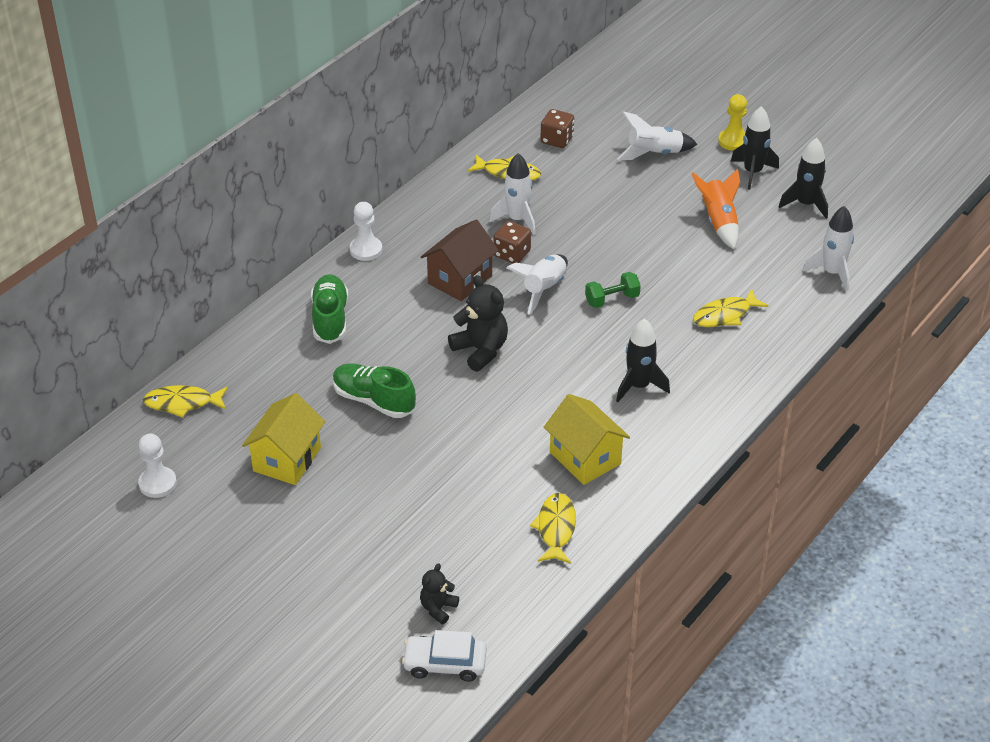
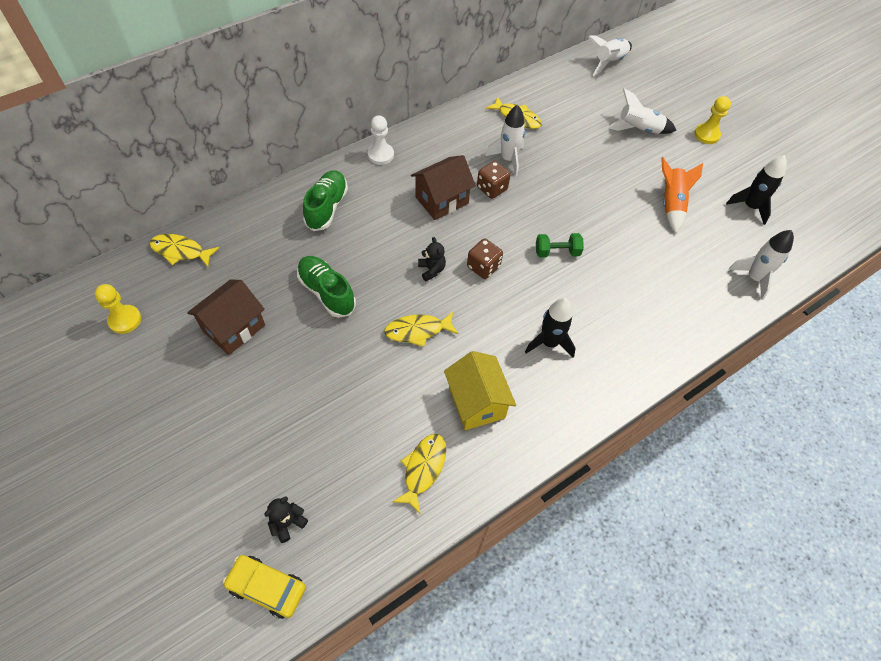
camera: 15 degrees right, 15 degrees up
(157, 483) = (125, 320): white pawn -> yellow pawn
(287, 459) = (234, 328): yellow house -> brown house
(445, 663) = (267, 587): white car -> yellow car
(480, 350) = (431, 270): black teddy bear -> black teddy bear, size x0.57
(544, 289) = (505, 227): white rocket -> white rocket (609, 62)
(557, 140) = (565, 99): brown dice -> brown dice (483, 267)
(725, 315) = (647, 294): yellow fish -> yellow fish (418, 331)
(752, 172) = (714, 166): black rocket -> none

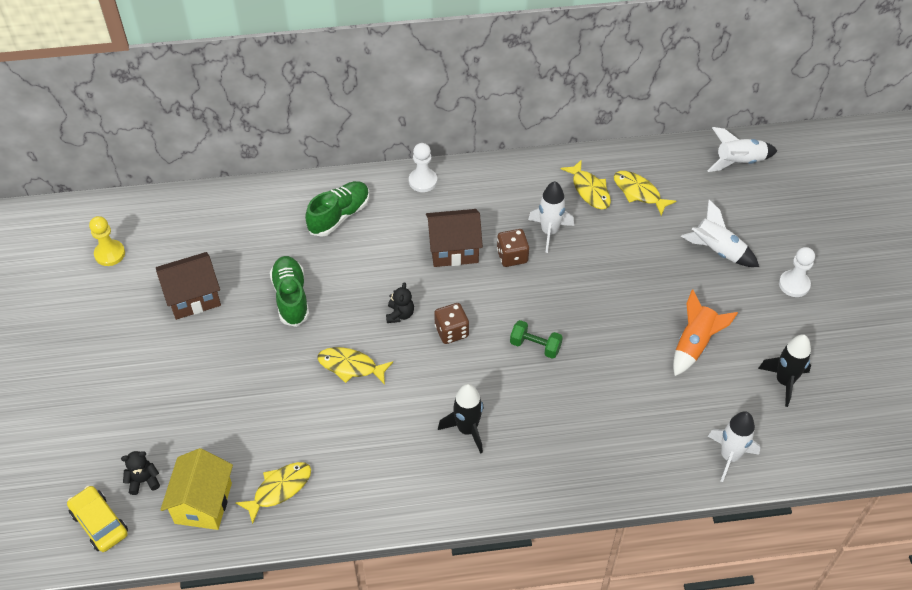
camera: 30 degrees right, 5 degrees down
(180, 251) = (187, 209): yellow fish -> yellow fish (639, 192)
(476, 402) = (362, 453): yellow house -> yellow house (203, 503)
(706, 135) = (794, 284): yellow pawn -> white pawn

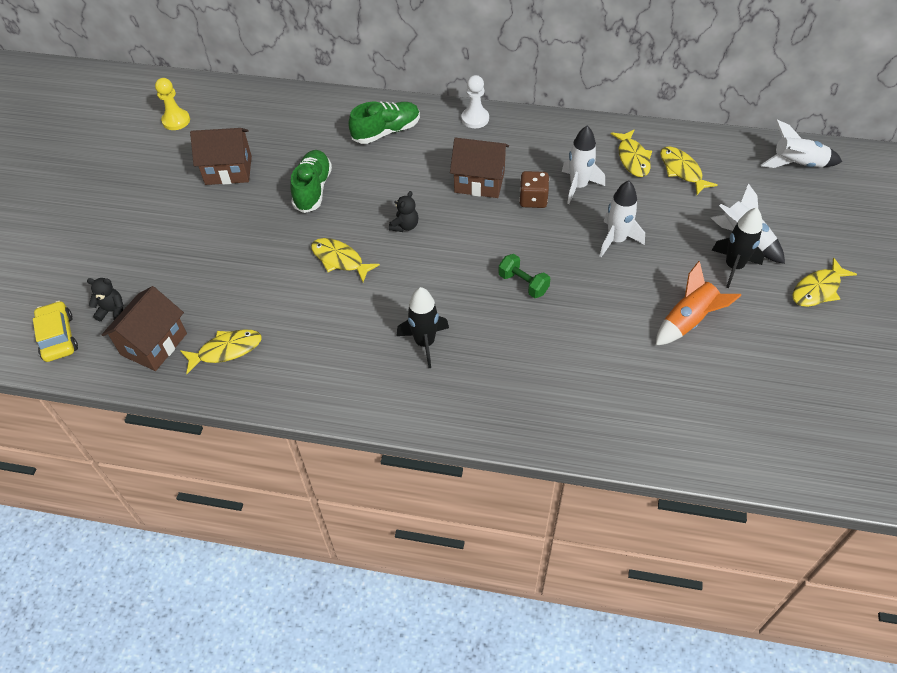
camera: 20 degrees right, 0 degrees up
(203, 503) = (154, 344): yellow house -> brown house
(451, 331) = (447, 252): brown dice -> none
(729, 456) = (686, 439): white rocket -> white rocket (616, 240)
(784, 381) = (774, 381): black rocket -> black rocket (733, 267)
(794, 284) = (818, 289): white pawn -> yellow fish

